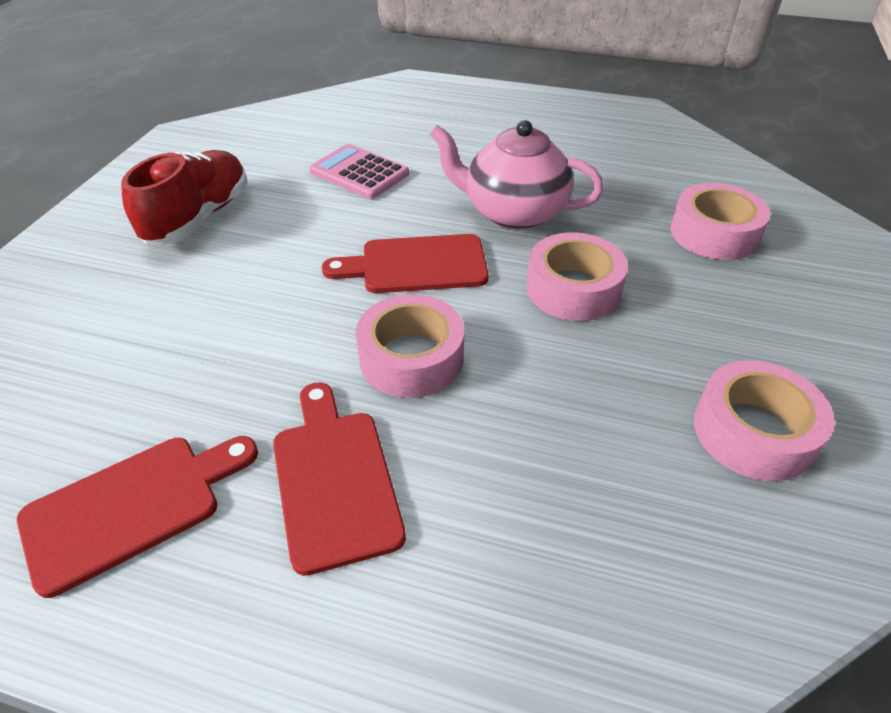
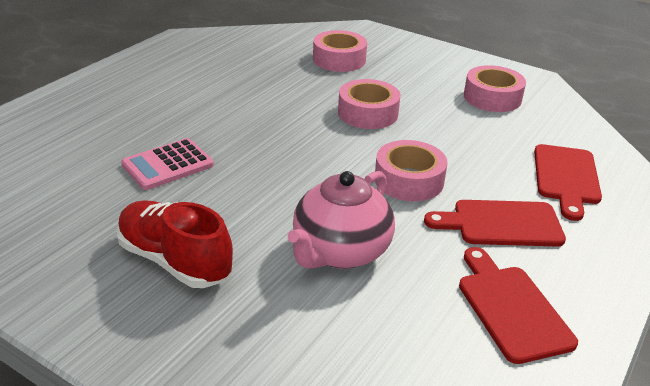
camera: 75 degrees left, 10 degrees down
(416, 265) = (313, 161): red cutting board -> red cutting board (566, 177)
(513, 213) = (275, 113): pink teapot -> pink teapot (340, 252)

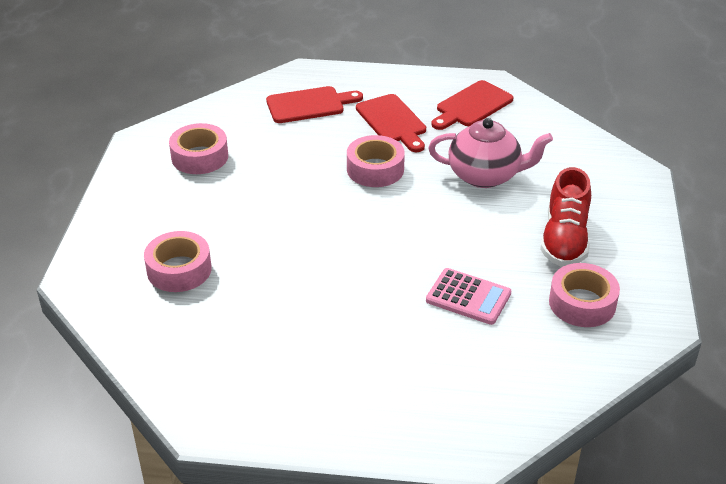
camera: 115 degrees left, 5 degrees up
(368, 113) = (286, 217): pink tape -> pink tape (582, 303)

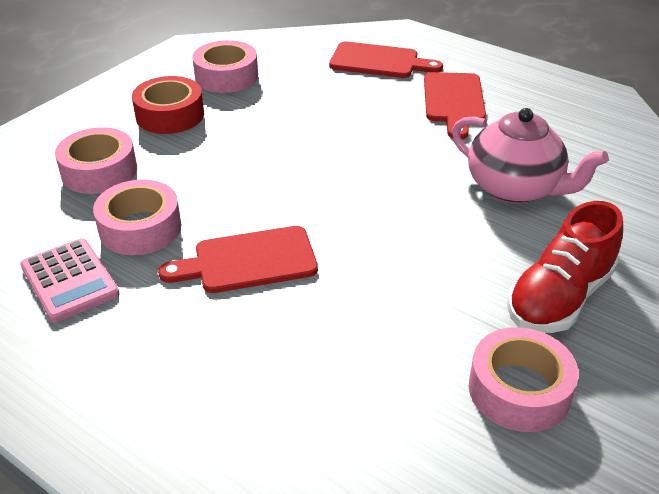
camera: 30 degrees right, 0 degrees up
(187, 205) = (170, 115): none -> red tape
(375, 169) = (391, 141): pink tape -> pink tape (140, 228)
(468, 297) = (372, 319): pink calculator -> pink calculator (69, 280)
(472, 106) = (561, 111): red cutting board -> red cutting board (248, 261)

